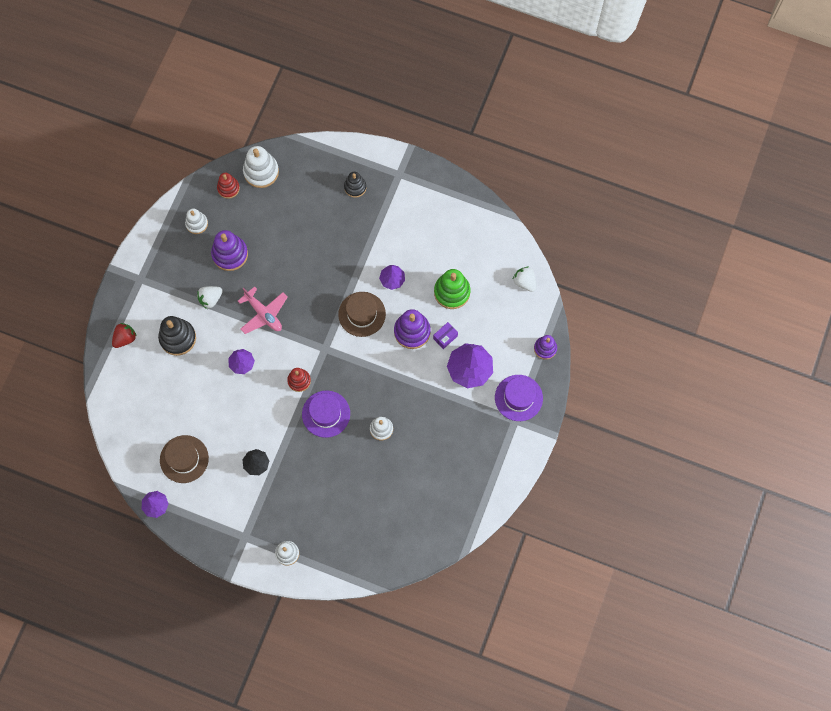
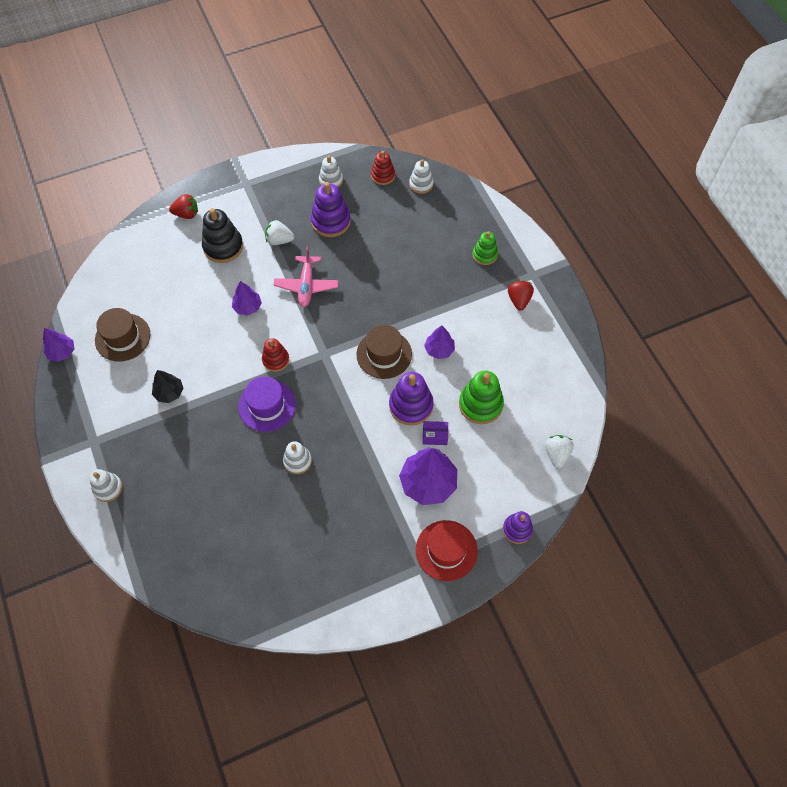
camera: 45 degrees right, 10 degrees down
(261, 172) = (421, 184): white stacking toy -> white stacking toy, size x0.63
(355, 187) = (484, 255): black stacking toy -> green stacking toy
(407, 200) = (519, 300): none -> red strawberry
(518, 398) = (446, 550): purple hat -> red hat

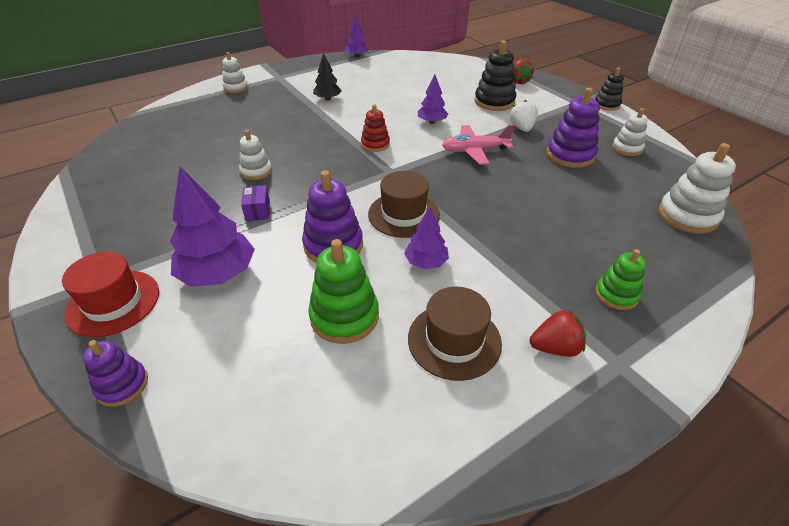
camera: 80 degrees right, 20 degrees down
(122, 337) = (377, 74): brown hat -> brown hat (454, 340)
(256, 163) = (606, 104): none -> black stacking toy
(267, 405) = (320, 146): purple hat -> none
(383, 175) = (670, 183): red stacking toy -> none
(421, 184) = (687, 216): white stacking toy -> white stacking toy, size x1.60
(435, 436) = (288, 272): purple box -> purple box (258, 211)
(556, 454) = (256, 435): white strawberry -> none

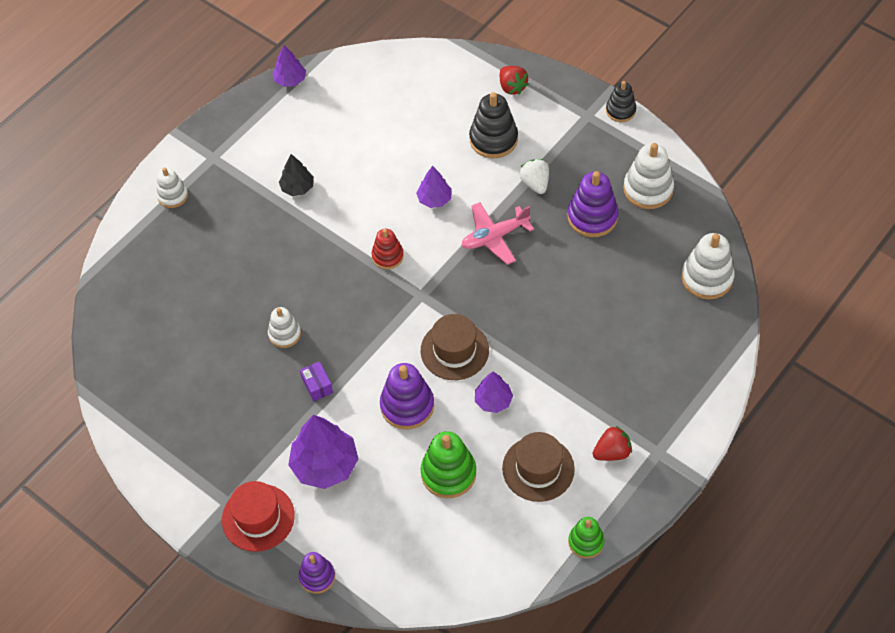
camera: 15 degrees left, 15 degrees up
(616, 295) = (651, 388): green stacking toy -> green stacking toy (586, 542)
(627, 148) = (648, 189): white stacking toy -> white stacking toy, size x1.60

